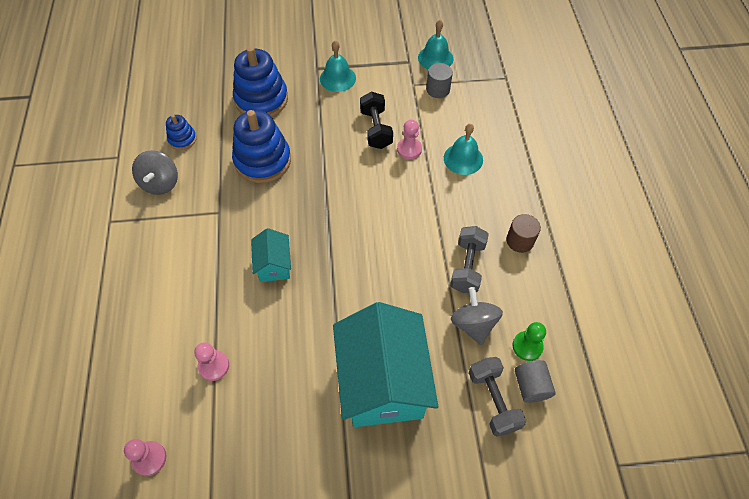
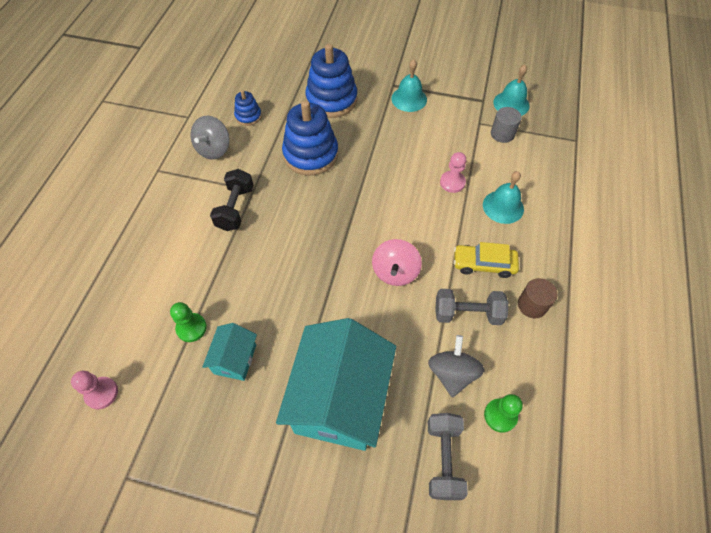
camera: 20 degrees right, 0 degrees up
(214, 366) = (191, 328): pink pawn -> green pawn
(274, 265) = (282, 253): turquoise house -> turquoise house (235, 359)
(376, 129) = (427, 155): black dumbbell -> black dumbbell (235, 208)
(388, 249) = (395, 272): none -> pink spinning top
(465, 217) = (483, 264): none -> yellow car
(467, 267) = (467, 314): grey dumbbell -> grey dumbbell turned 60 degrees clockwise
(531, 386) = (489, 458): grey cylinder -> none

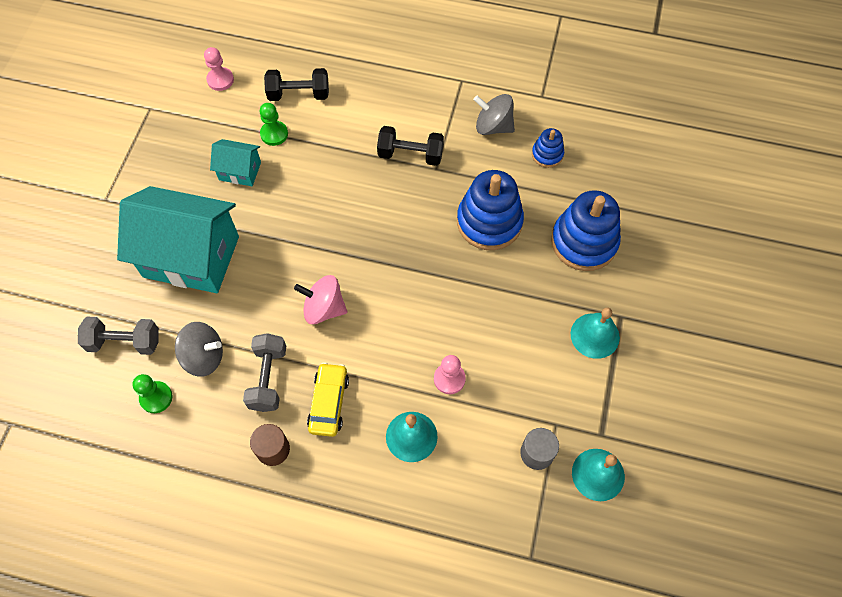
camera: 90 degrees right, 5 degrees up
(143, 307) = (299, 94): none -> black dumbbell

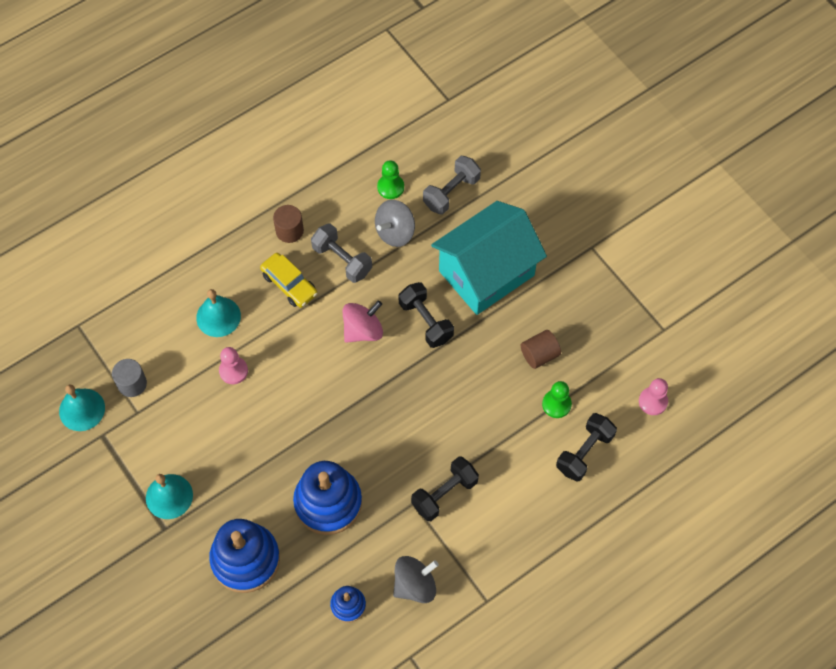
camera: 130 degrees right, 0 degrees up
(240, 171) = (539, 355): turquoise house -> brown cylinder
(275, 268) = (426, 321): none -> black dumbbell

